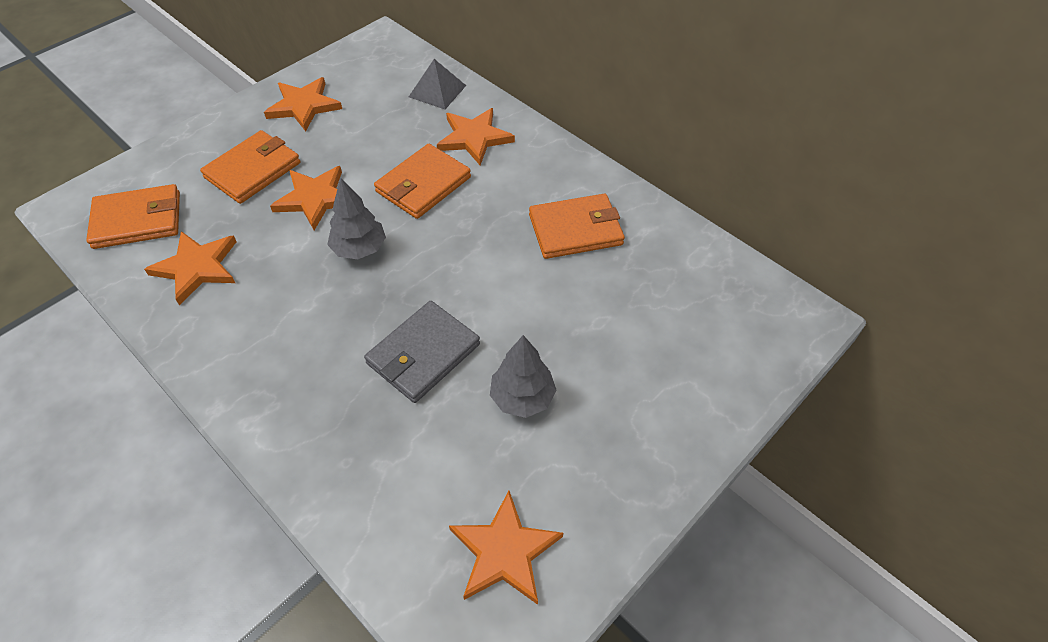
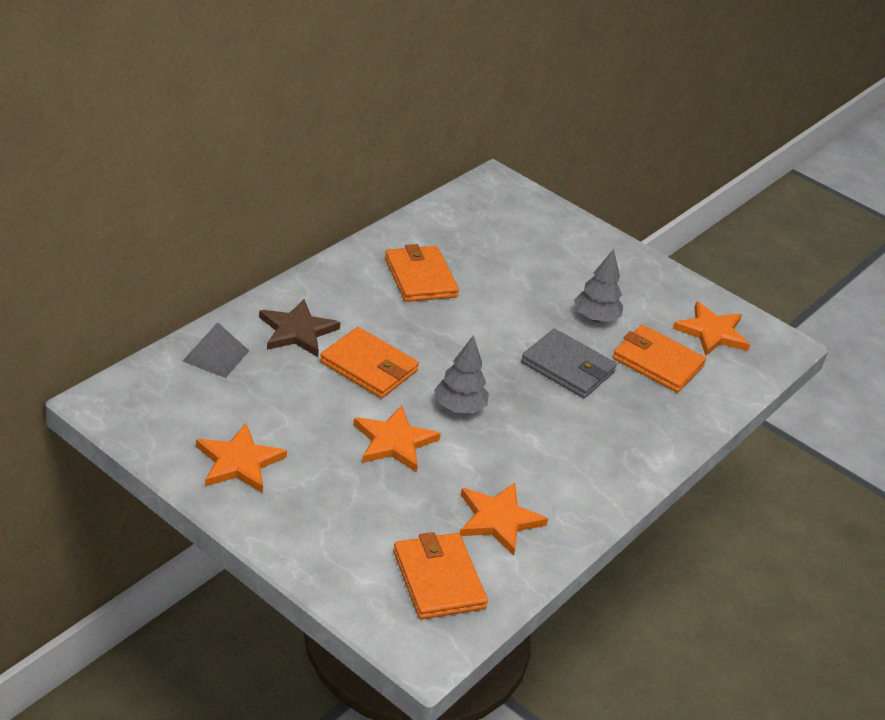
camera: 100 degrees left, 15 degrees down
(253, 170) = (353, 494): orange wallet -> orange wallet (657, 362)
(474, 138) = (297, 331): orange star -> brown star

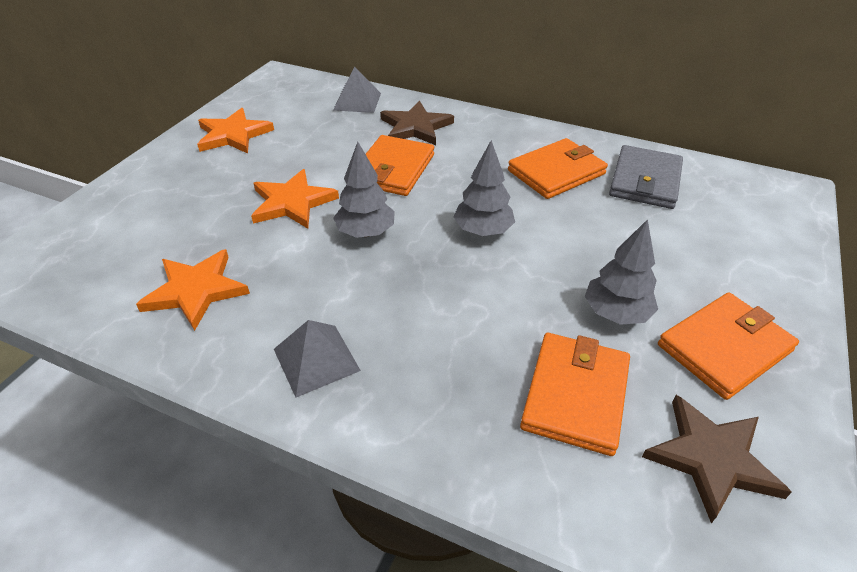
camera: 80 degrees right, 5 degrees up
(438, 579) = (99, 264): orange wallet -> orange wallet (724, 348)
(484, 344) = (483, 231): none -> grey tree
(568, 367) = (493, 303): grey wallet -> grey wallet (645, 181)
(595, 466) = (316, 359): none -> grey pyramid
(712, 332) = (711, 458): orange star -> brown star

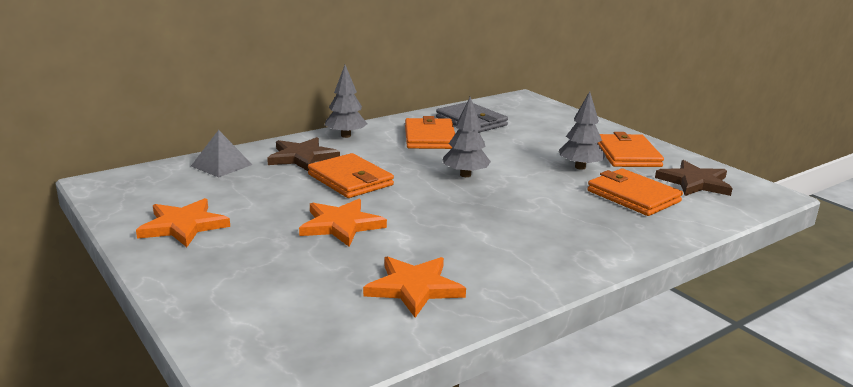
camera: 60 degrees left, 20 degrees down
(316, 359) = (541, 258): grey pyramid -> none
(365, 232) = (419, 209): grey tree -> grey tree (346, 136)

